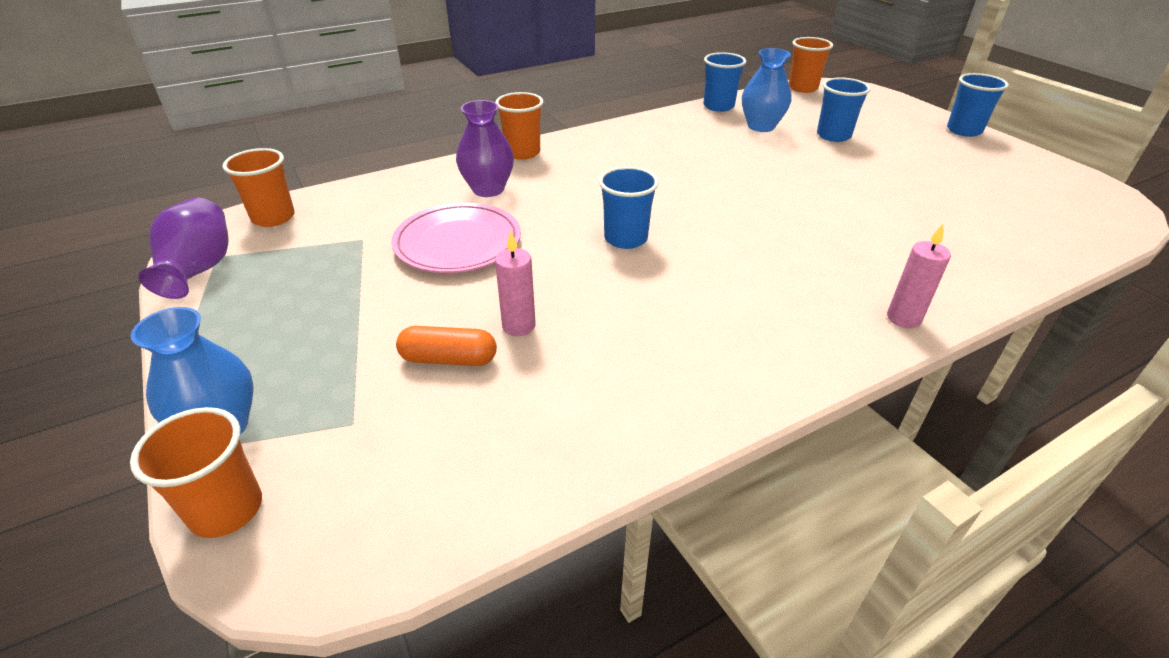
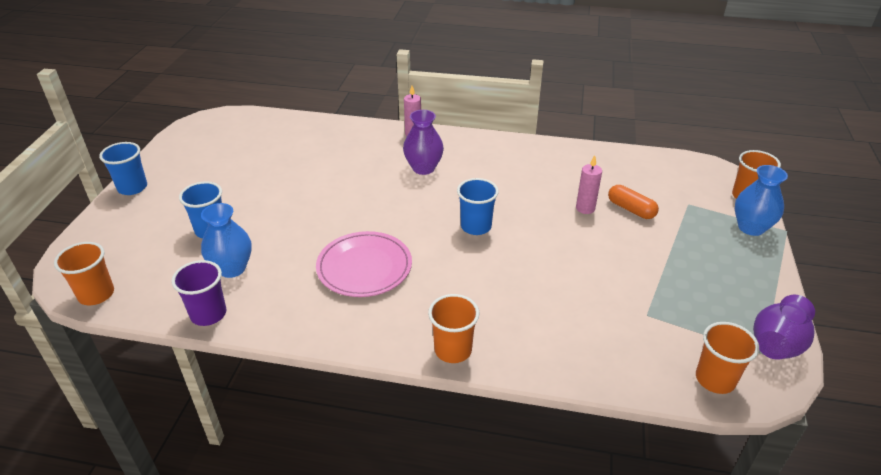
camera: 140 degrees left, 0 degrees up
(458, 243) = (581, 276): pink plate -> pink plate (364, 267)
(488, 189) = (521, 317): purple vase -> purple vase (423, 168)
(718, 106) = (208, 314): blue cup -> purple cup

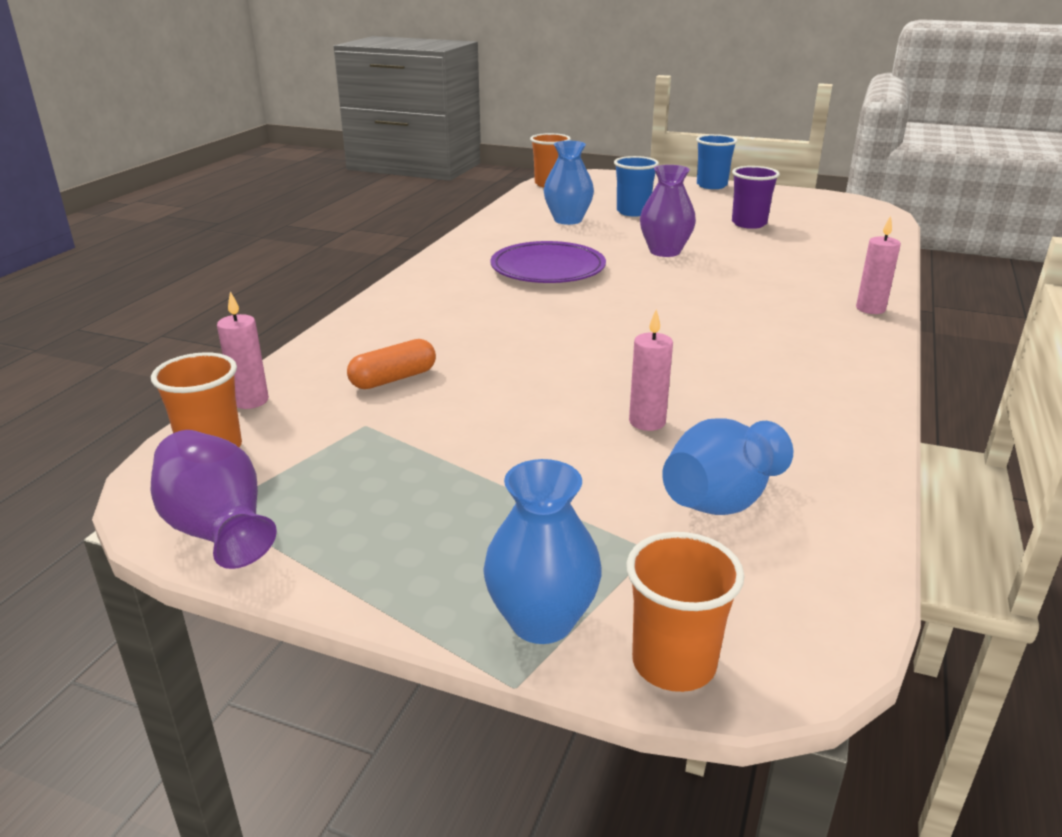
camera: 100 degrees right, 10 degrees down
(208, 314) = (505, 214): purple cup -> purple cup (749, 224)
(364, 267) = (548, 268): pink plate -> purple plate
(423, 168) = (767, 309): purple vase -> purple vase (665, 251)
(453, 350) = (391, 300): orange cup -> none
(476, 226) = (612, 331): blue cup -> none
(631, 209) = (638, 469): orange capsule -> orange capsule (393, 379)
(641, 186) = (721, 501): none -> blue vase
(650, 382) = (250, 401): none -> pink candle

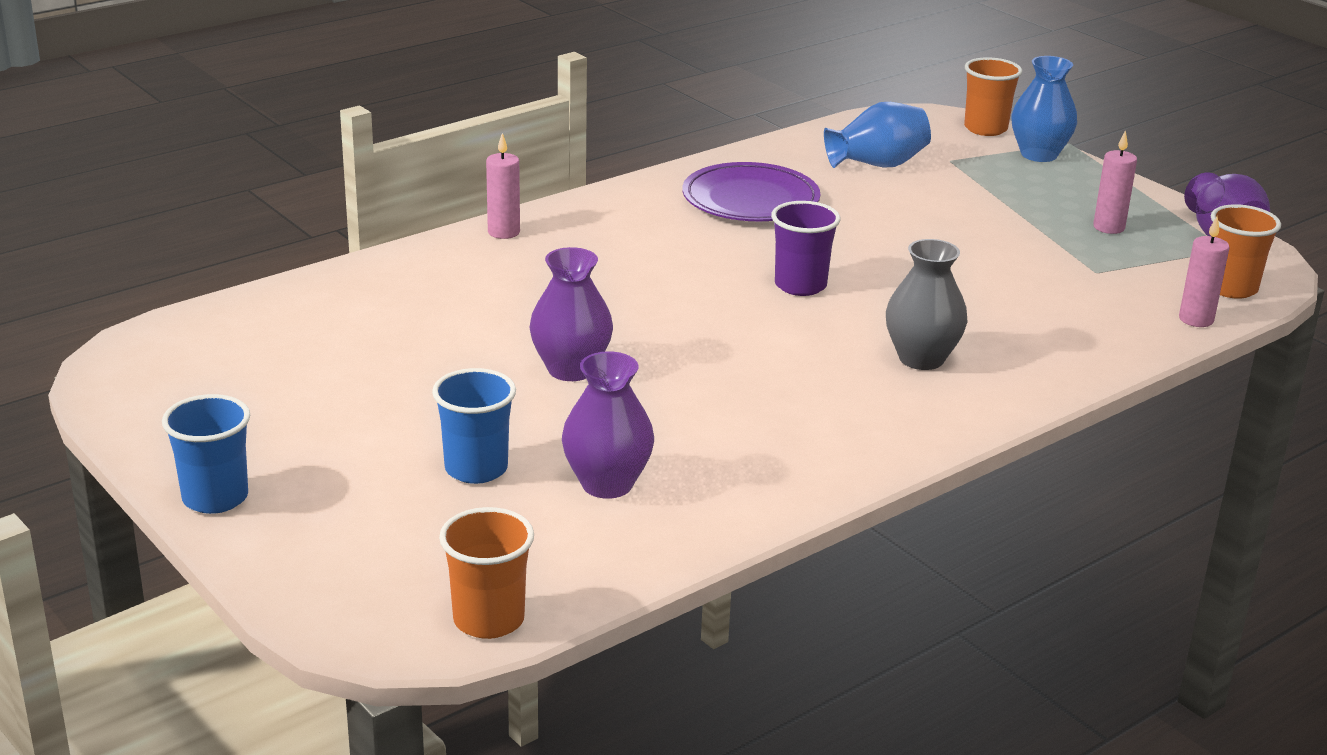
camera: 150 degrees left, 0 degrees up
(393, 379) = (1052, 302): orange capsule -> none
(467, 309) = (921, 358): none -> grey vase
(548, 268) = (762, 389): purple plate -> purple plate (750, 200)
(568, 220) = (607, 484): blue vase -> purple vase
(647, 422) = (866, 212): pink candle -> pink candle (1108, 227)
(749, 224) = (363, 382): purple cup -> purple cup (800, 285)

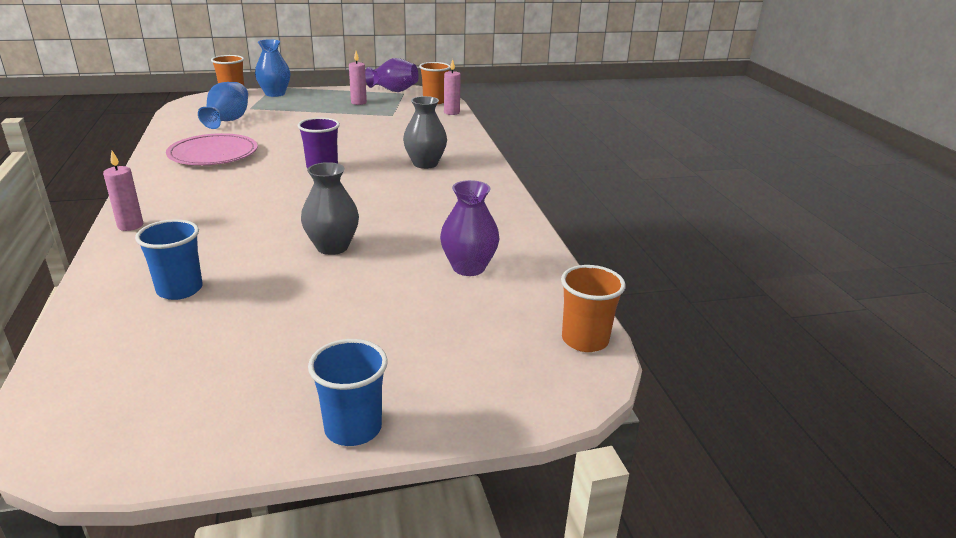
camera: 65 degrees left, 0 degrees up
(476, 469) = (415, 305): blue cup -> blue cup (180, 290)
(571, 369) = (332, 247): purple vase -> grey vase
(750, 200) = (213, 154): purple plate -> pink plate

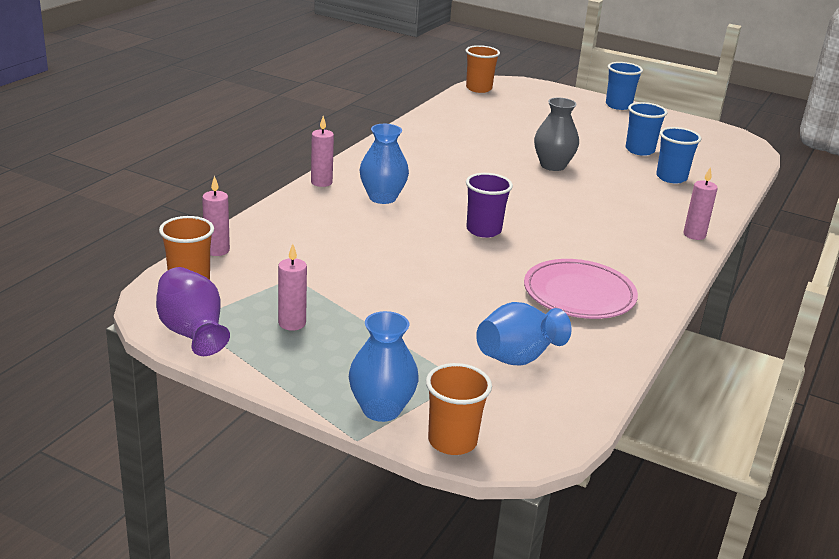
camera: 140 degrees left, 0 degrees up
(246, 321) = (639, 150): none -> blue cup
(425, 164) = (382, 197): grey vase -> blue vase
(468, 267) = (483, 127): purple vase -> none
(482, 158) = (321, 182): none -> pink candle

